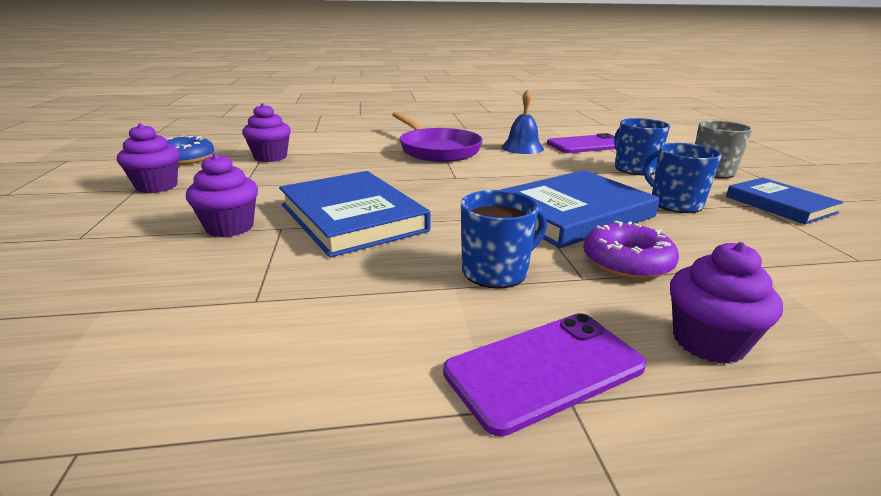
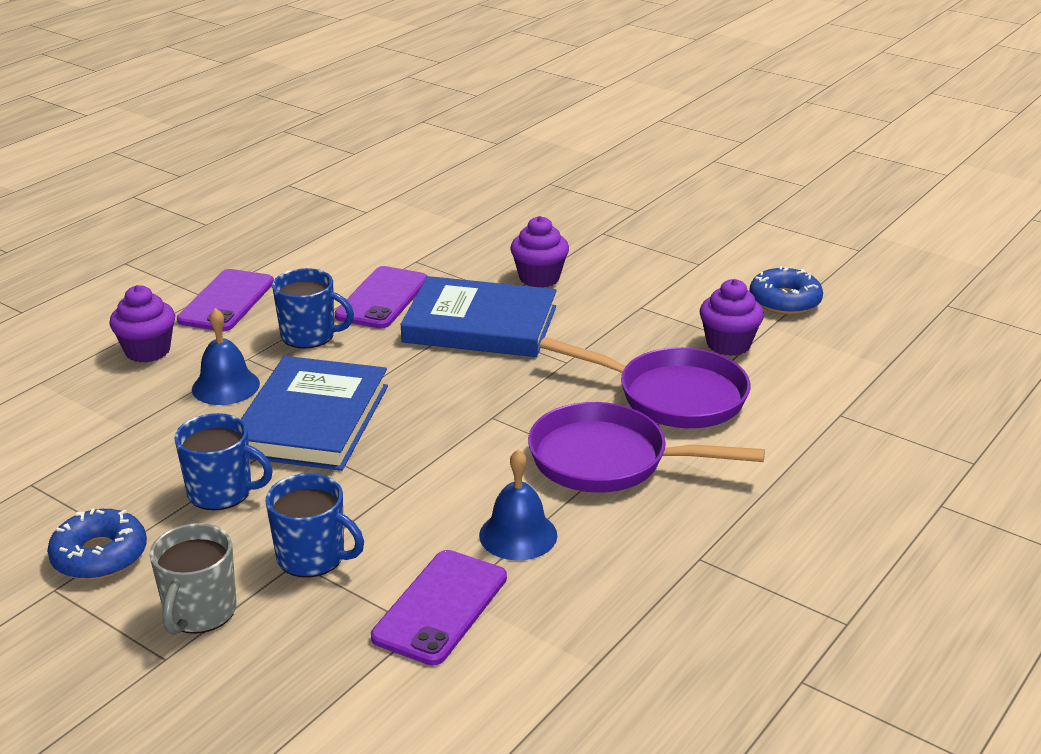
camera: 135 degrees right, 5 degrees up
(157, 186) = (694, 272): purple cupcake -> none
(353, 154) = (673, 396): none -> purple pan
(372, 274) = (382, 298): none -> purple phone
(496, 271) = (309, 335): blue mug -> blue mug turned 90 degrees counterclockwise
(627, 262) = (225, 386): purple donut -> blue bell
(779, 204) = (99, 555): blue book -> blue donut

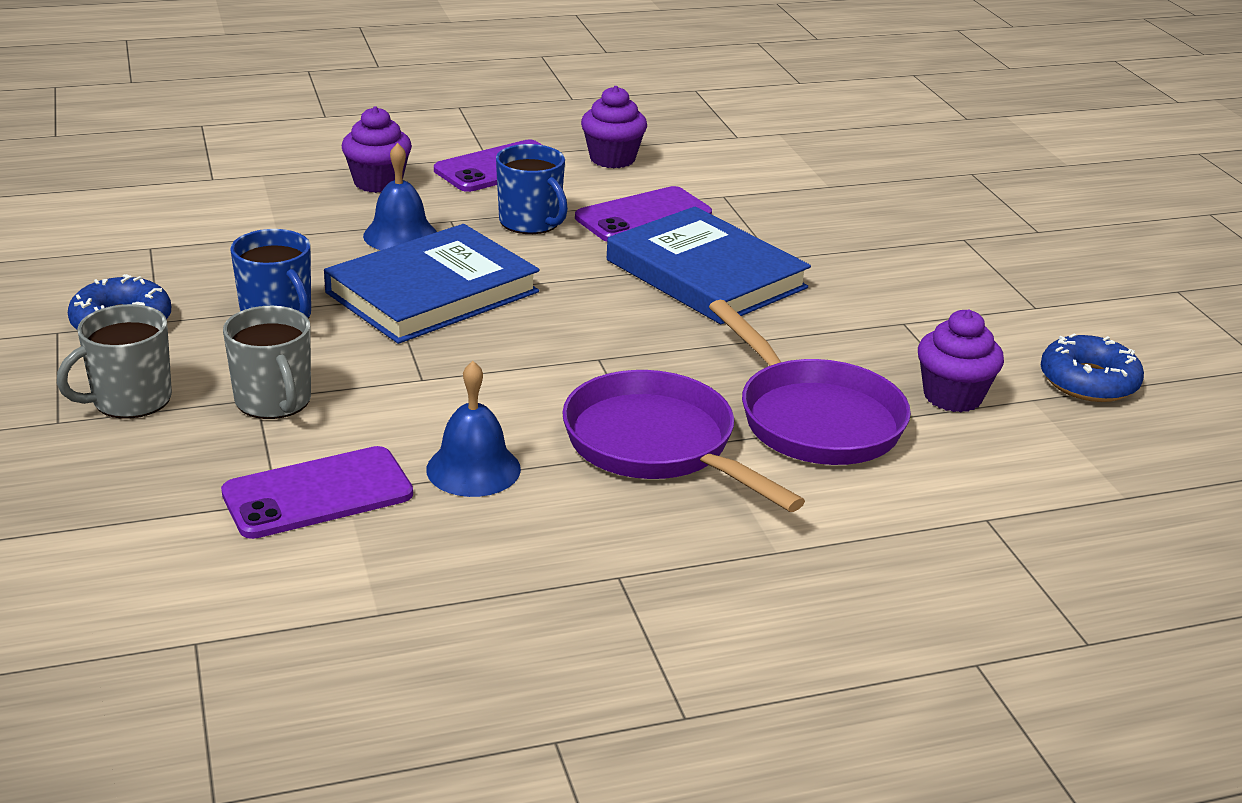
camera: 35 degrees right, 0 degrees up
(312, 557) = (274, 401): blue mug -> grey mug
(539, 278) = (829, 255): purple cupcake -> purple cupcake (612, 159)

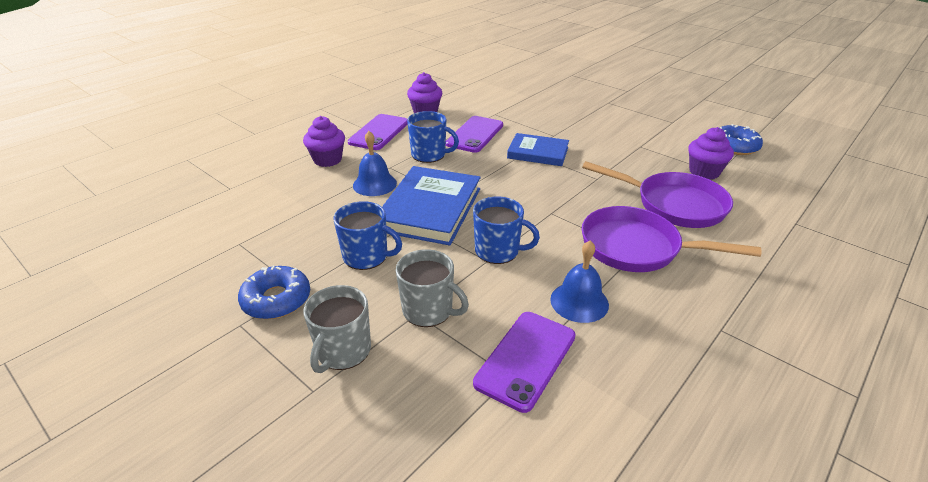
camera: 30 degrees left, 5 degrees up
(452, 374) = (498, 251): none -> blue mug
(706, 274) = (538, 153): blue book -> blue book, size x0.63

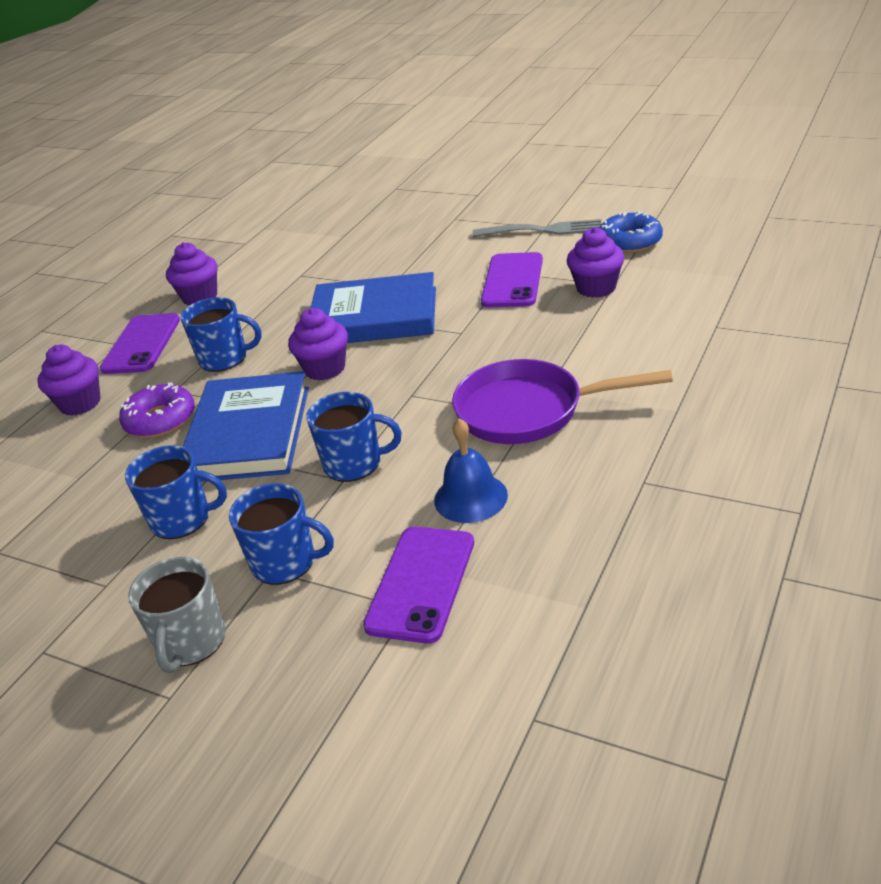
camera: 10 degrees left, 0 degrees up
(276, 300) = (80, 607): blue donut -> none
(374, 184) = (160, 420): blue bell -> purple donut
(428, 310) = (285, 562): grey mug -> blue mug
(475, 134) = (280, 312): purple phone -> purple phone (512, 281)
(495, 179) = (325, 369): none -> purple cupcake
(538, 153) = (374, 317): blue book -> blue book, size x1.60
(670, 124) = (543, 230): none -> grey fork
(674, 205) = (565, 342): purple pan -> none

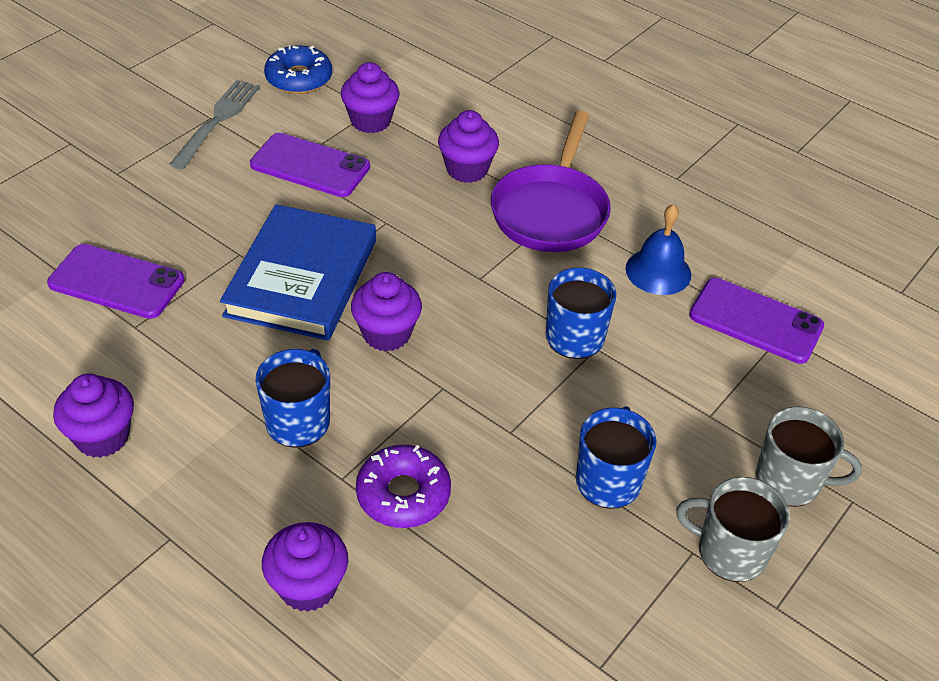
camera: 85 degrees left, 10 degrees up
(104, 610) = (730, 552): none -> grey mug
(141, 344) = (191, 511): purple phone -> purple phone (116, 282)
(248, 433) = (479, 412): blue book -> none
(285, 562) = (703, 404): blue mug -> none
(561, 351) = (467, 169): none -> purple cupcake

